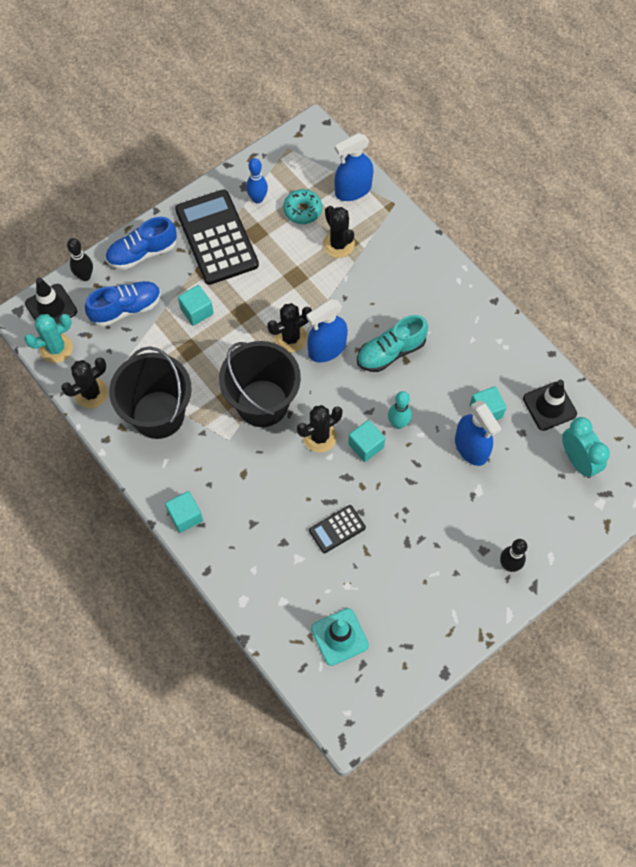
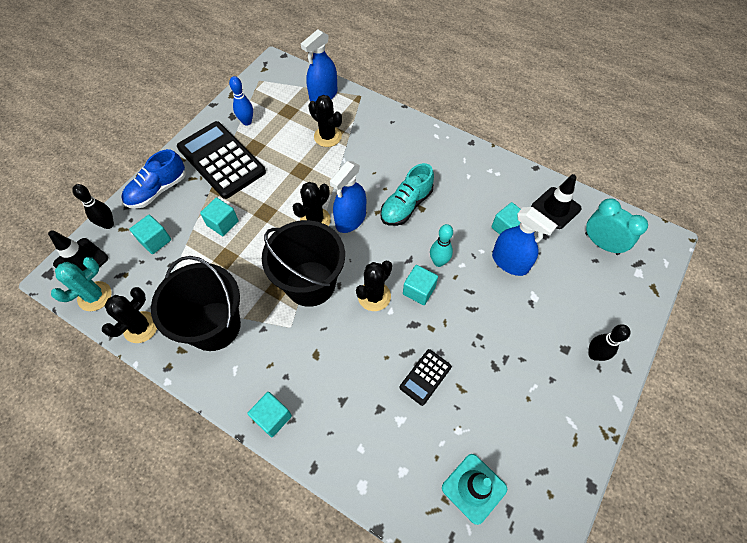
camera: 20 degrees left, 5 degrees down
(126, 308) = (155, 240): blue shoe -> turquoise cube
(302, 210) = (288, 120): turquoise donut -> none

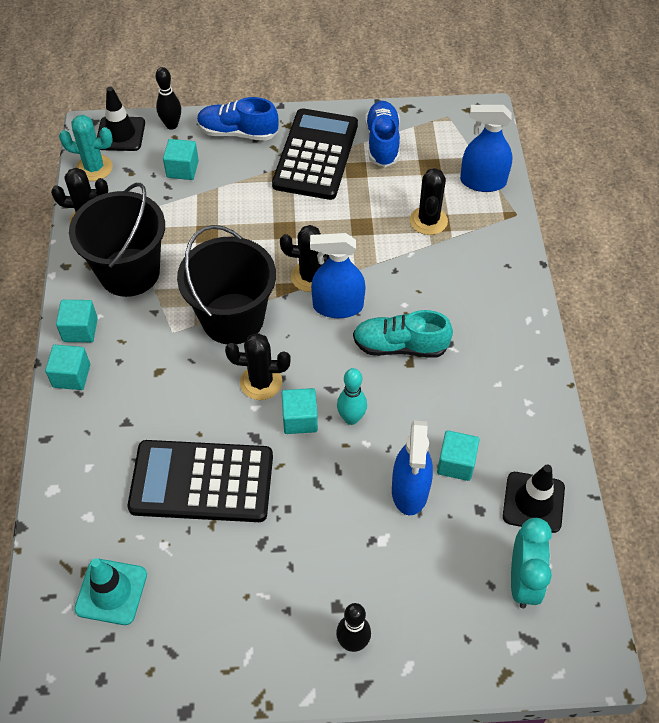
camera: 55 degrees right, 5 degrees down
(222, 223) = (243, 205): turquoise cube -> turquoise cube (80, 330)
(247, 122) = (382, 143): blue bowling pin -> blue shoe
(425, 377) = (202, 481): black calculator -> black calculator, size x2.13

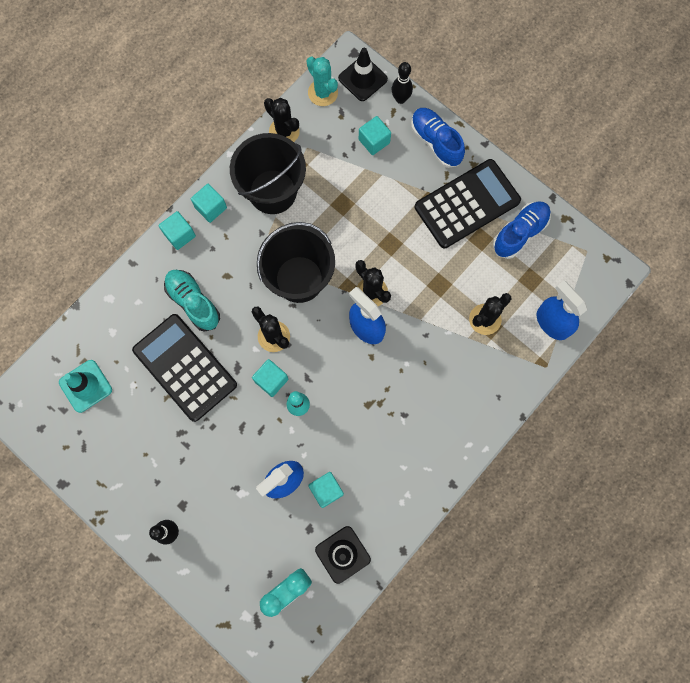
camera: 45 degrees right, 20 degrees up
(400, 346) = (374, 388): turquoise shoe -> turquoise shoe (193, 302)

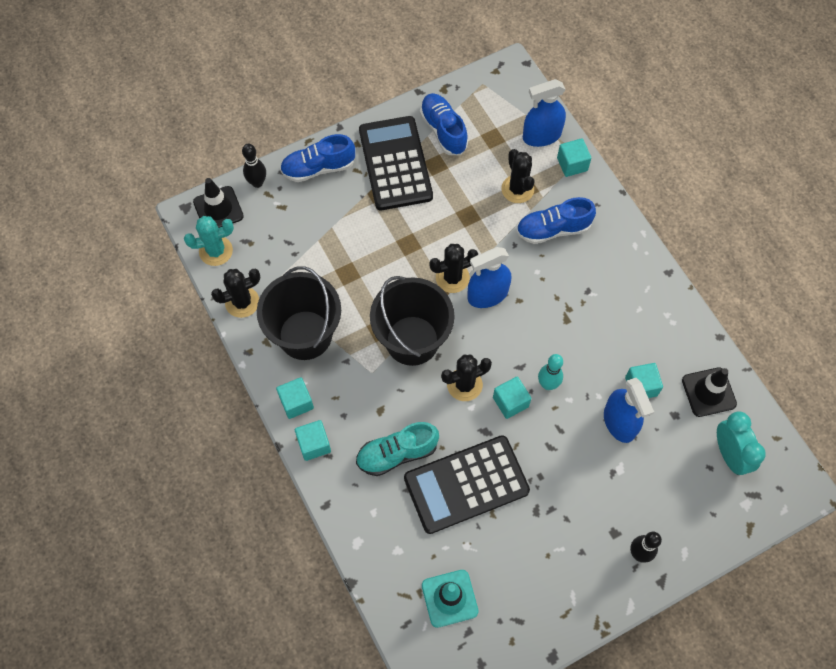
camera: 70 degrees left, 10 degrees down
(374, 141) = (292, 222): turquoise cube -> turquoise cube (572, 164)
(455, 364) = (553, 229): none -> blue shoe

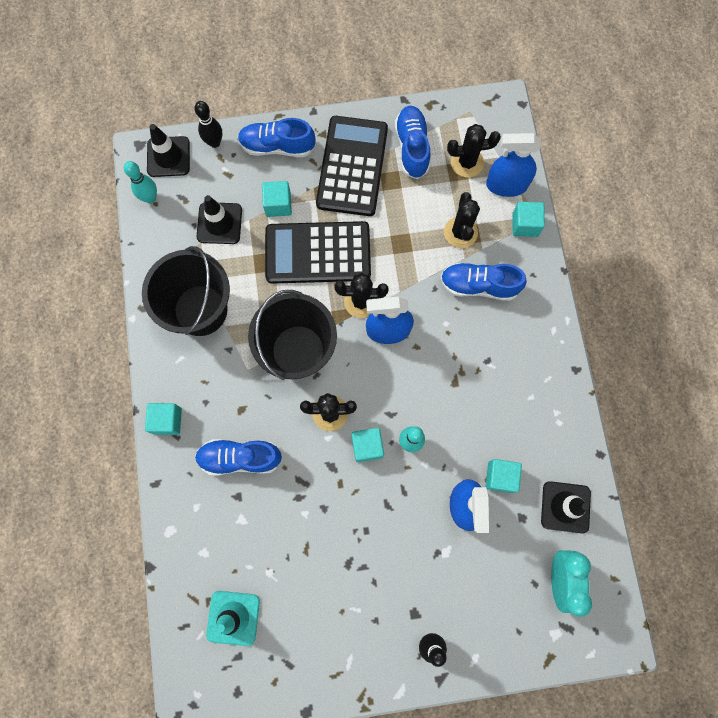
camera: 20 degrees right, 10 degrees up
(216, 251) = (150, 198): turquoise cactus -> turquoise bowling pin
(242, 302) = (155, 257): black cactus -> black cactus (467, 162)
(291, 252) = (219, 223): none -> black traffic cone
(296, 402) = (167, 374): turquoise cube -> turquoise cube (278, 204)
(397, 453) = (240, 458): turquoise shoe -> blue shoe
(466, 484) = (292, 512): black calculator -> black calculator (318, 253)

